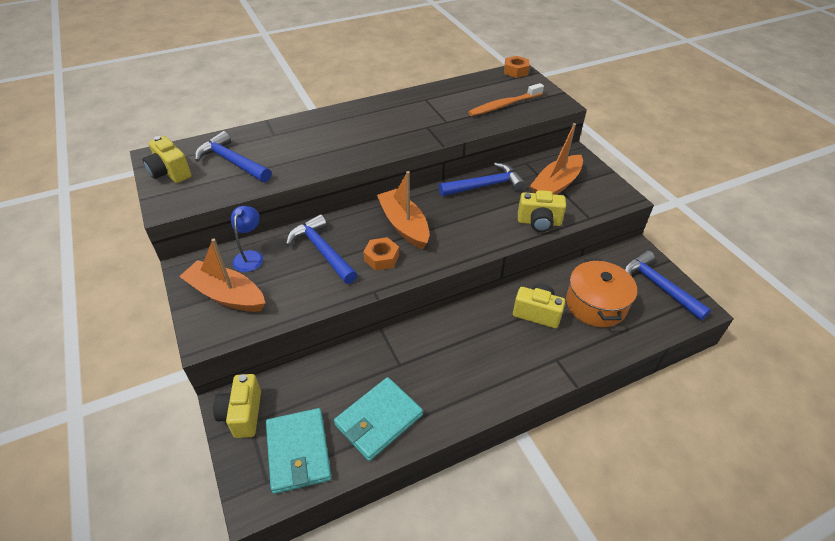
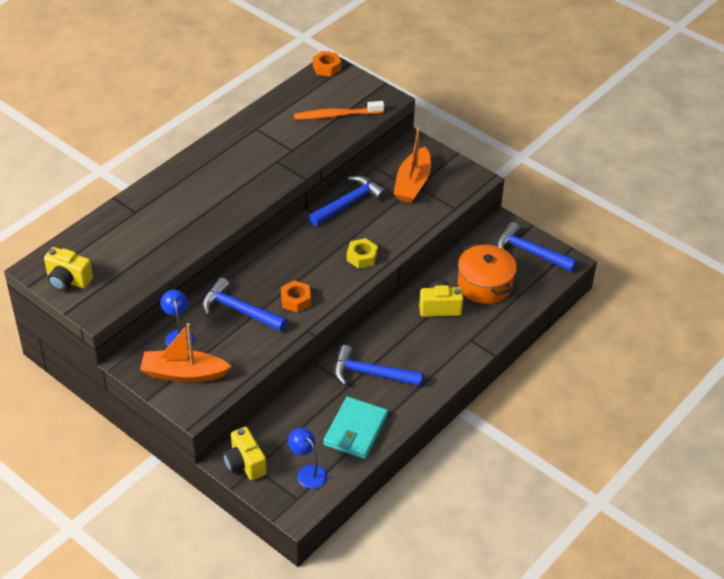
camera: 25 degrees left, 0 degrees up
(232, 162) = (117, 252): blue hammer -> blue hammer (370, 374)
(298, 452) = (307, 472): turquoise wallet -> blue lamp
(404, 225) = (297, 264): orange boat -> none
(471, 236) = (362, 257): none -> yellow nut
(504, 105) = (336, 115): orange toothbrush -> orange toothbrush turned 45 degrees clockwise
(539, 222) = (414, 226): yellow camera -> none

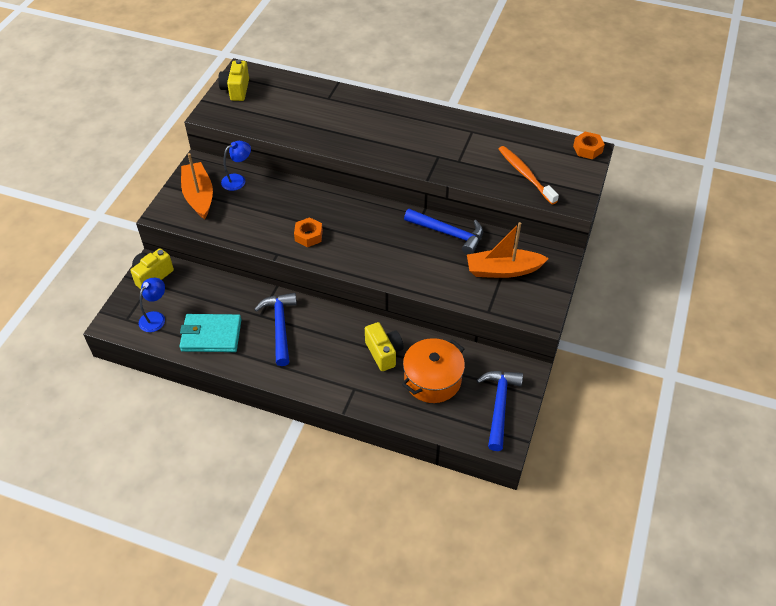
camera: 70 degrees right, 5 degrees up
(239, 310) = (281, 205): blue hammer -> none
(362, 257) = (383, 263): yellow nut -> none

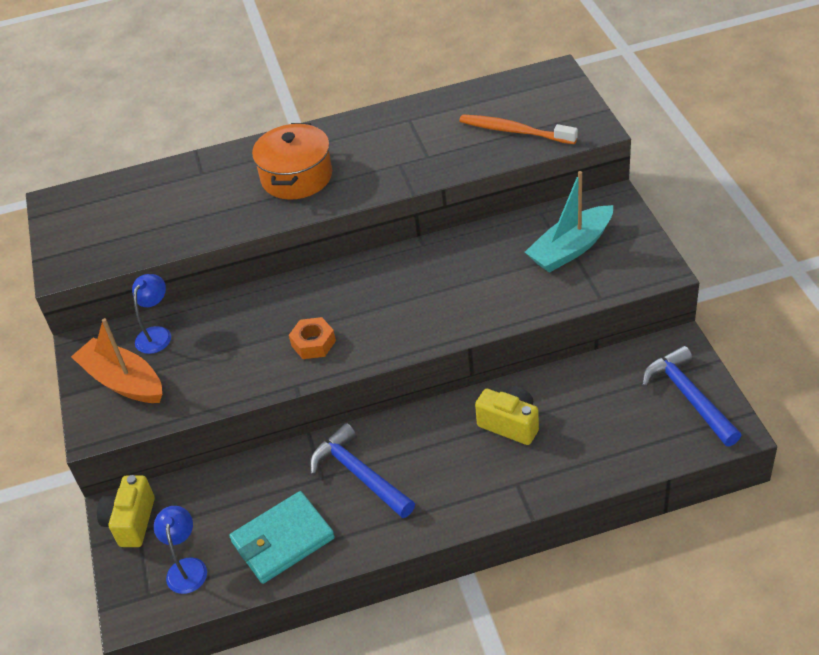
camera: 30 degrees left, 5 degrees down
(236, 90) = (70, 225): yellow camera -> none
(432, 380) = (592, 417): orange pot -> orange pot (297, 177)
(449, 234) = (473, 246): blue hammer -> none
(503, 270) = (570, 248): orange boat -> turquoise boat
(587, 149) = (550, 72): orange nut -> none

